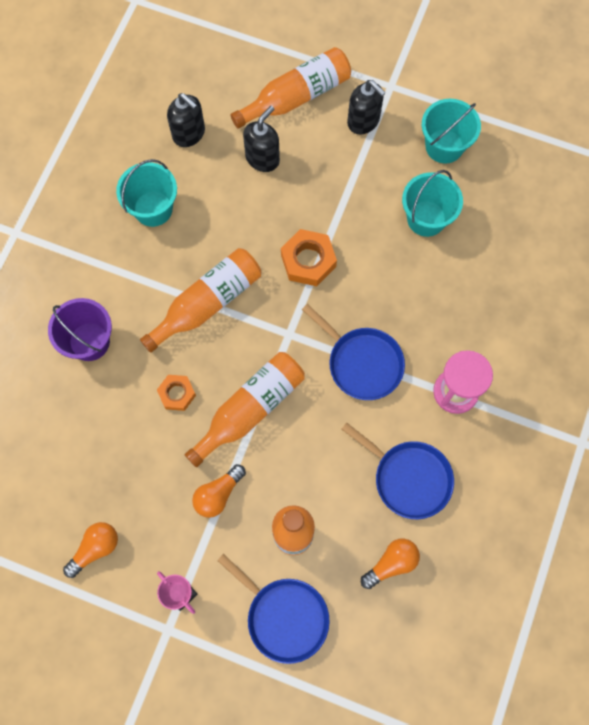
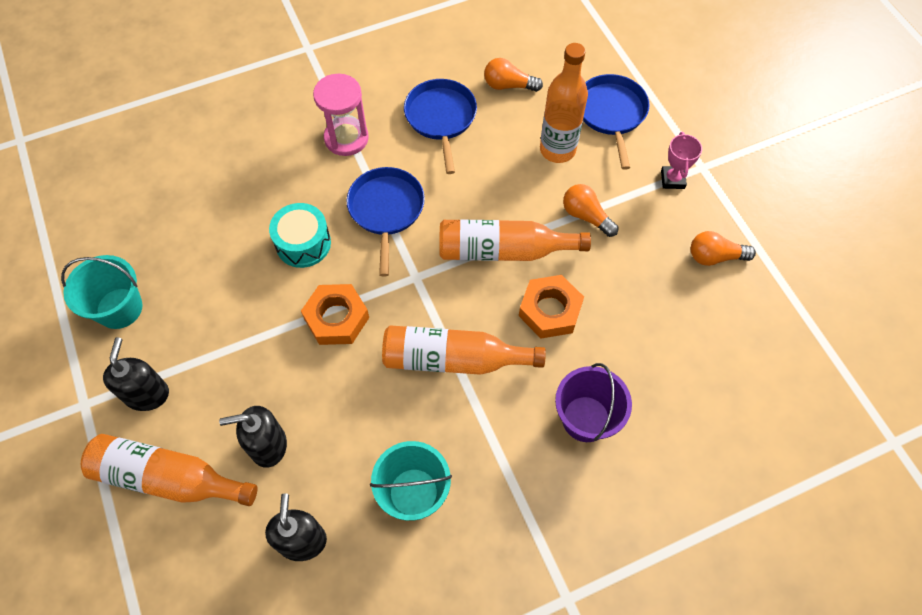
camera: 135 degrees left, 10 degrees down
(177, 394) = (550, 310): orange nut -> orange nut, size x1.56
(218, 494) = (586, 216): orange light bulb -> orange light bulb turned 135 degrees counterclockwise
(387, 287) = (303, 243): none -> turquoise drum
(426, 218) = (210, 266): turquoise bucket -> none

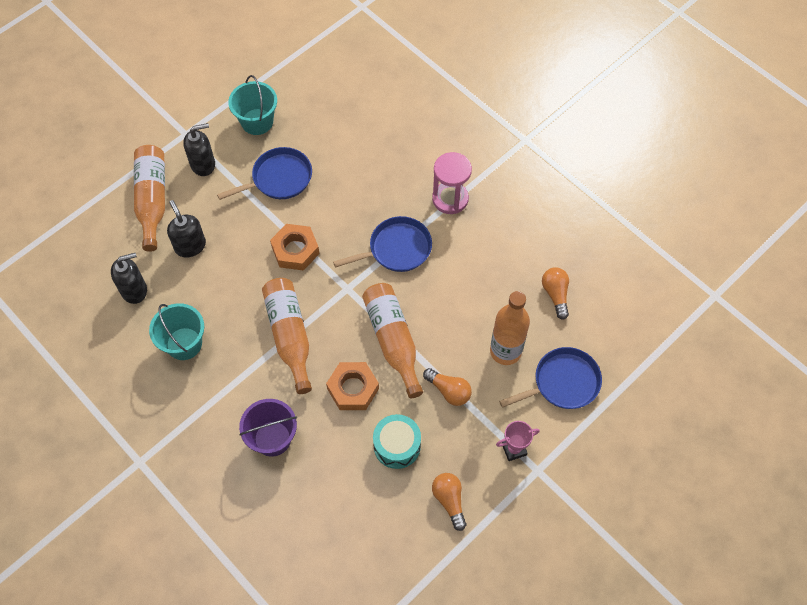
camera: 70 degrees right, 0 degrees up
(303, 243) = (347, 207): turquoise drum -> turquoise drum (397, 446)
(441, 118) = (499, 256): blue pan -> blue pan (279, 178)
(586, 216) = (449, 391): orange light bulb -> orange light bulb turned 105 degrees clockwise

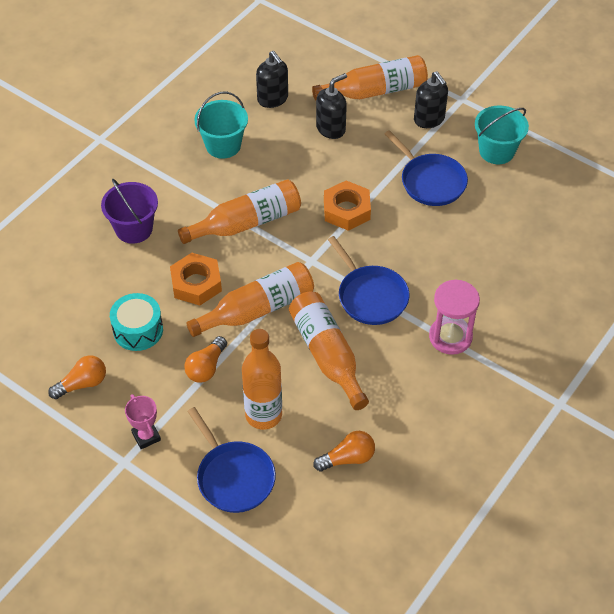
camera: 80 degrees right, 10 degrees down
(452, 293) = (327, 354): none -> orange bottle

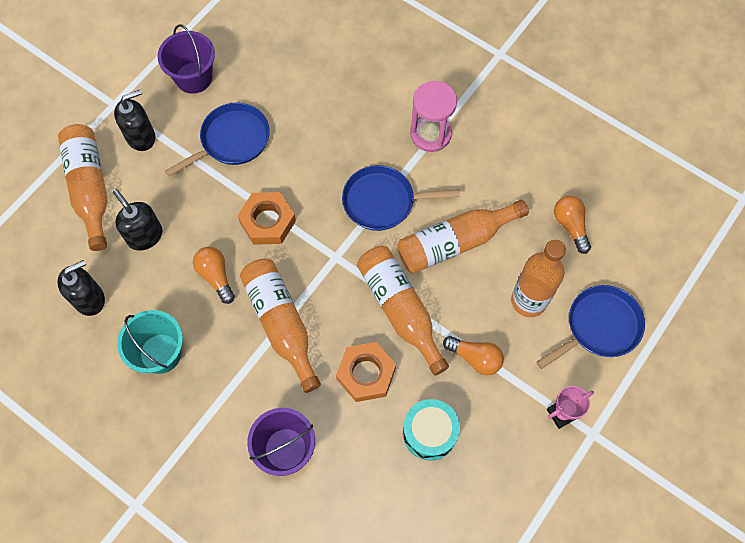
camera: 90 degrees left, 15 degrees up
(82, 384) = (502, 487): orange light bulb -> orange light bulb (216, 276)
(370, 296) = (382, 201): blue pan -> blue pan turned 150 degrees counterclockwise
(496, 151) = (193, 77): turquoise bucket -> purple bucket

